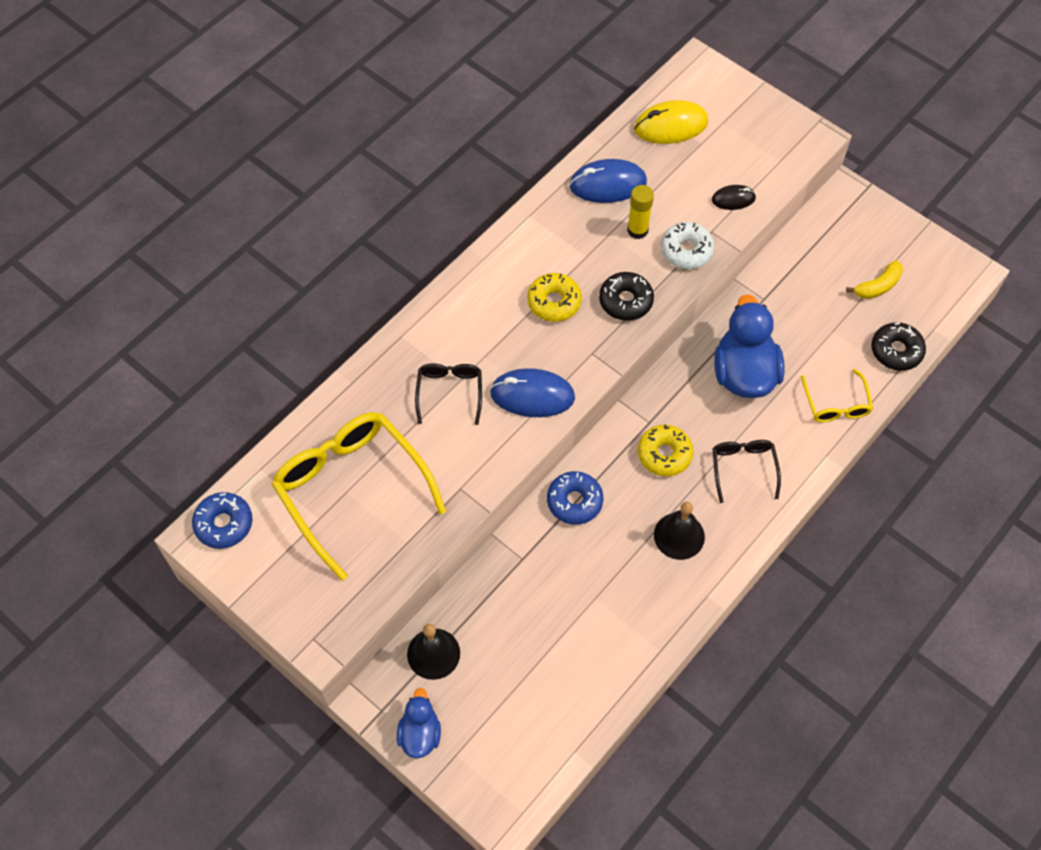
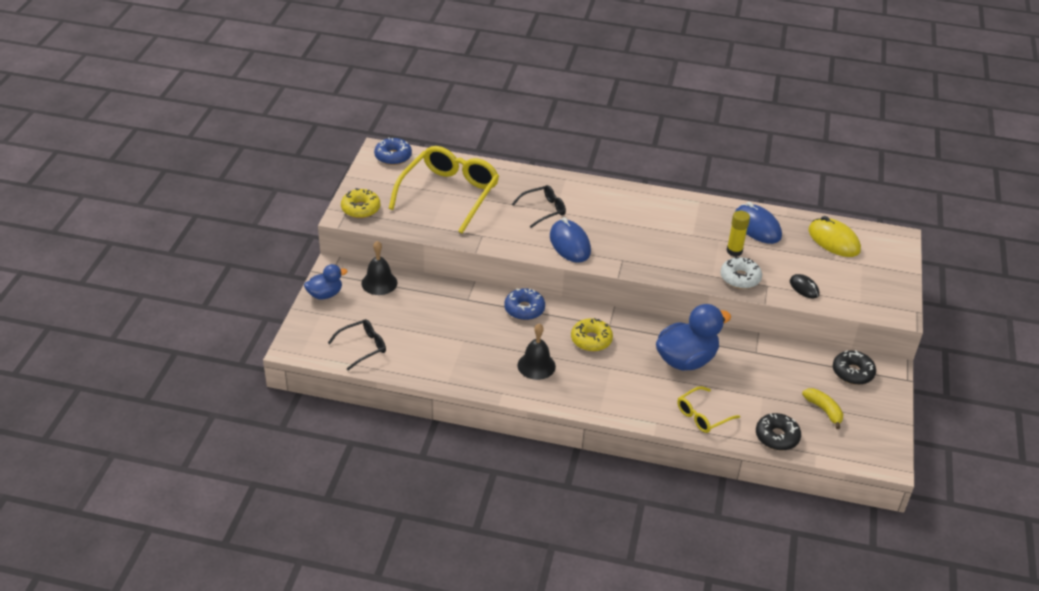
camera: 60 degrees right, 20 degrees down
(554, 302) = (645, 232): yellow donut -> yellow donut (360, 208)
(625, 301) = (674, 262): black donut -> black donut (852, 372)
(743, 469) = (611, 382): black glasses -> black glasses (362, 347)
(877, 286) = (823, 410): yellow banana -> yellow banana turned 150 degrees counterclockwise

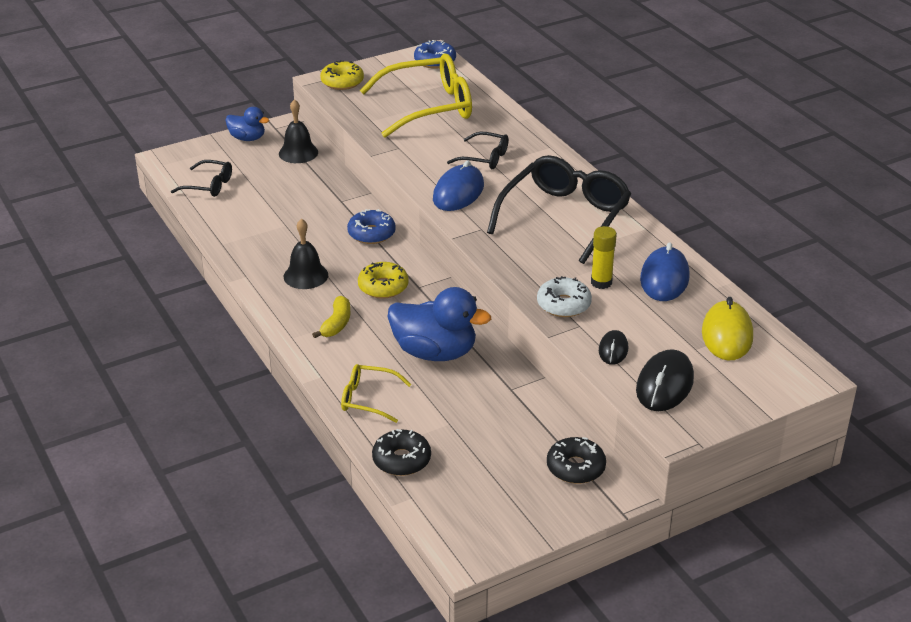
camera: 50 degrees right, 5 degrees down
(651, 222) = (564, 217): none -> black glasses
(823, 410) = (486, 473): yellow banana -> yellow banana (336, 324)
(855, 290) = (664, 385): none -> black mouse

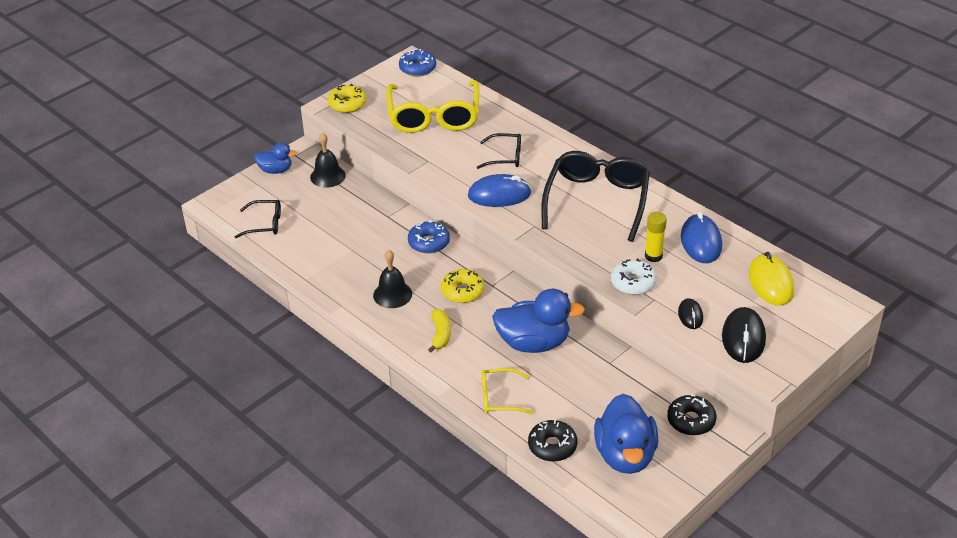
camera: 15 degrees left, 5 degrees up
(428, 107) = (434, 116): yellow glasses -> yellow glasses turned 120 degrees clockwise
(458, 192) = (499, 195): blue mouse -> blue mouse turned 75 degrees clockwise
(480, 487) = (625, 455): none -> blue duck

